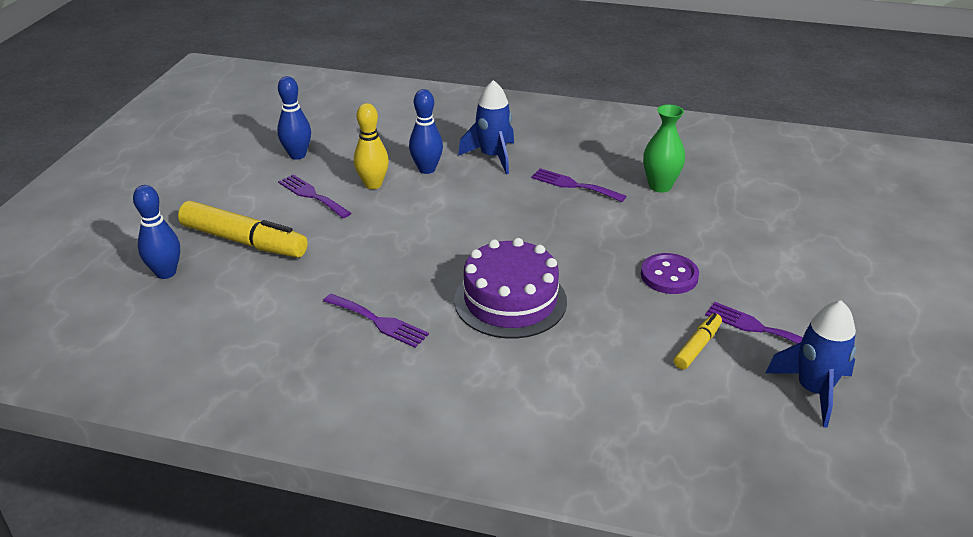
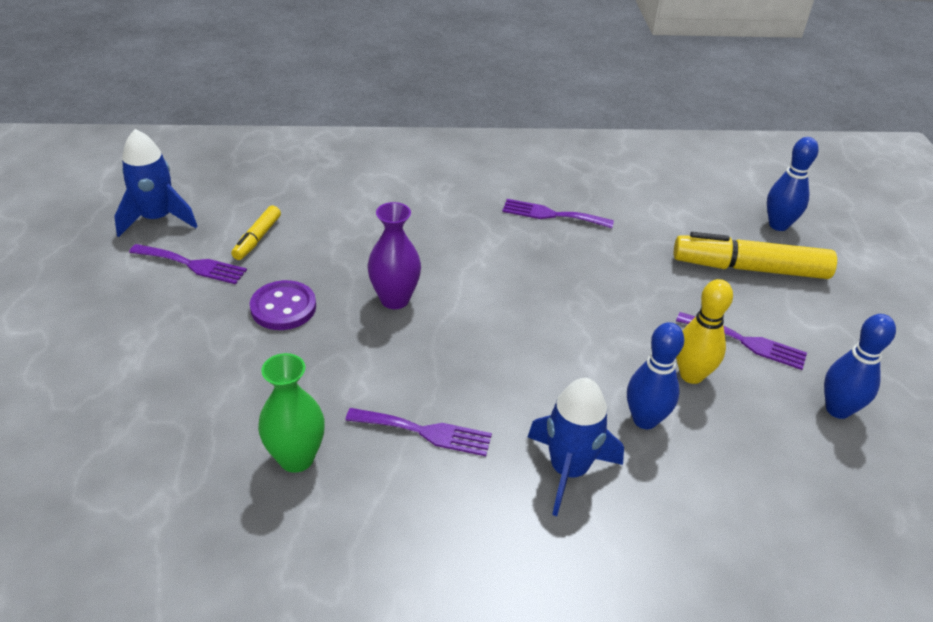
camera: 160 degrees right, 5 degrees up
(510, 300) = (444, 252): purple cake -> none
(571, 267) = (395, 299): none -> purple vase

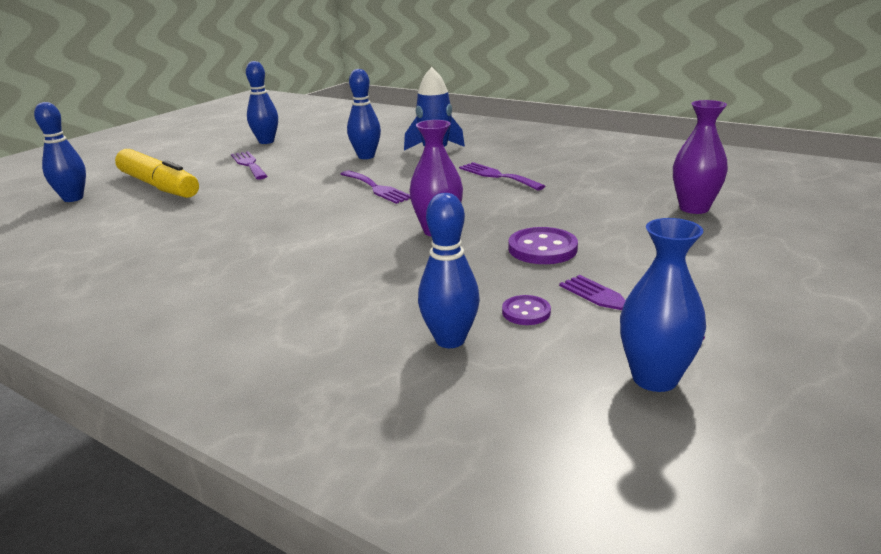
camera: 140 degrees left, 15 degrees down
(150, 438) = (694, 208): none -> purple vase
(157, 219) = (654, 378): blue rocket -> blue vase
(257, 238) = (526, 312): yellow marker -> purple button
(291, 204) = (450, 340): none -> blue bowling pin
(296, 458) = (590, 183): green vase -> none
(552, 214) = (204, 249): purple fork -> purple fork (376, 188)
(691, 375) = (308, 162): yellow bowling pin -> none

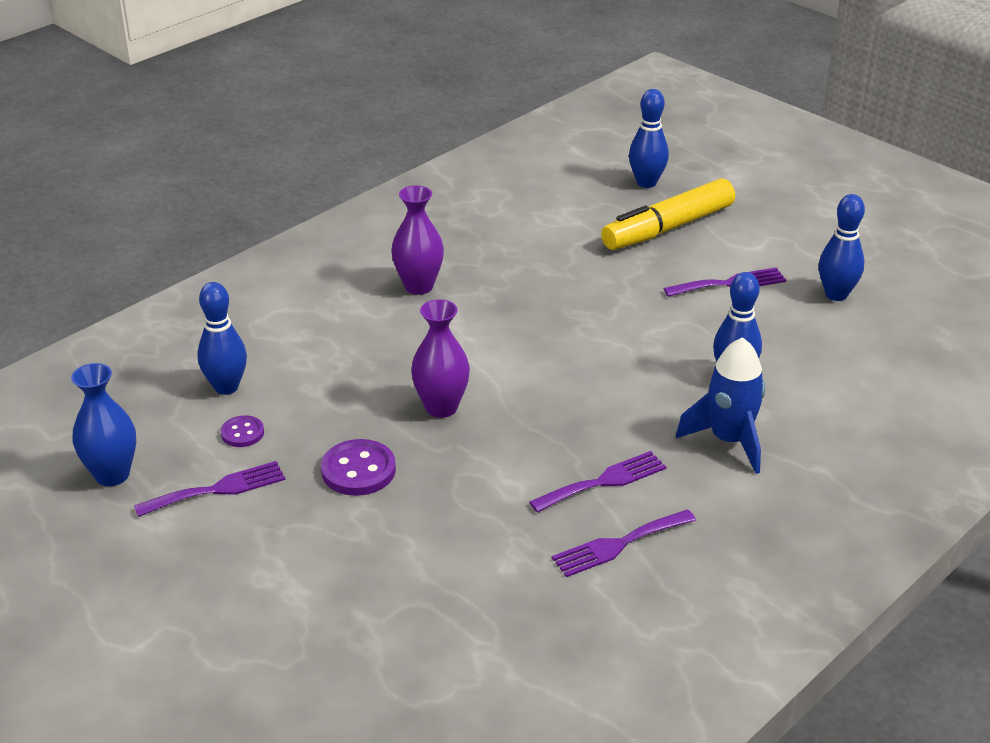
camera: 100 degrees right, 10 degrees up
(376, 188) = (595, 377): purple fork -> purple fork (618, 544)
(694, 208) = (406, 628): purple vase -> purple vase (419, 286)

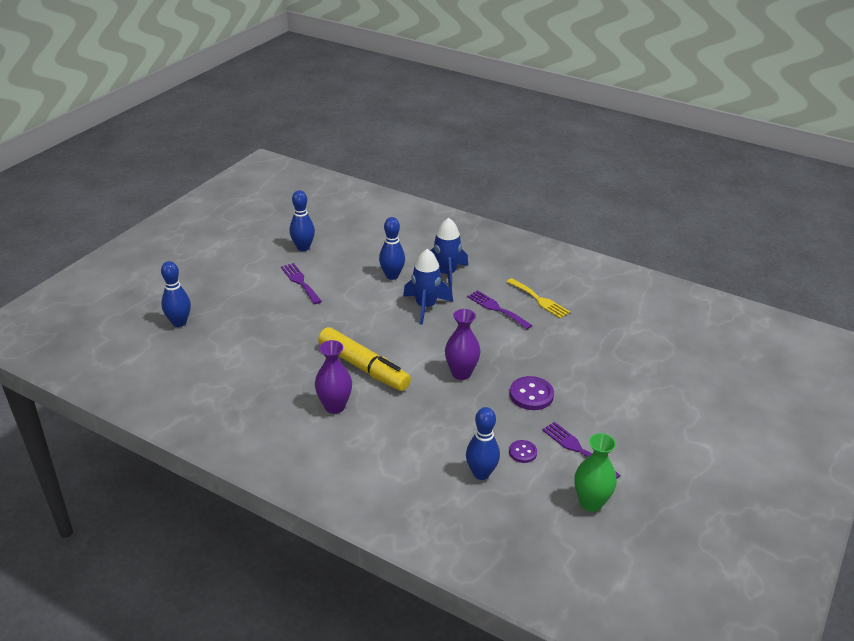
camera: 105 degrees left, 0 degrees up
(112, 475) = (591, 503): blue vase -> green vase
(618, 544) = (539, 300): purple fork -> yellow fork
(631, 400) = (426, 306): none -> blue rocket
(667, 228) = (239, 309): yellow marker -> yellow marker (363, 367)

